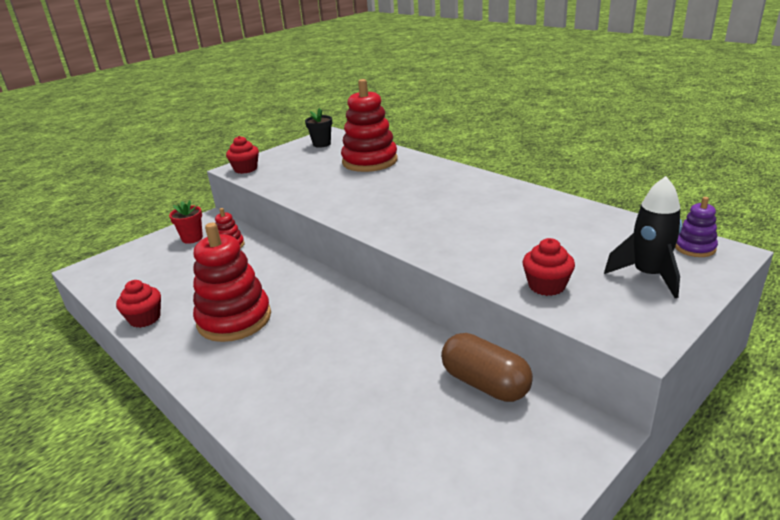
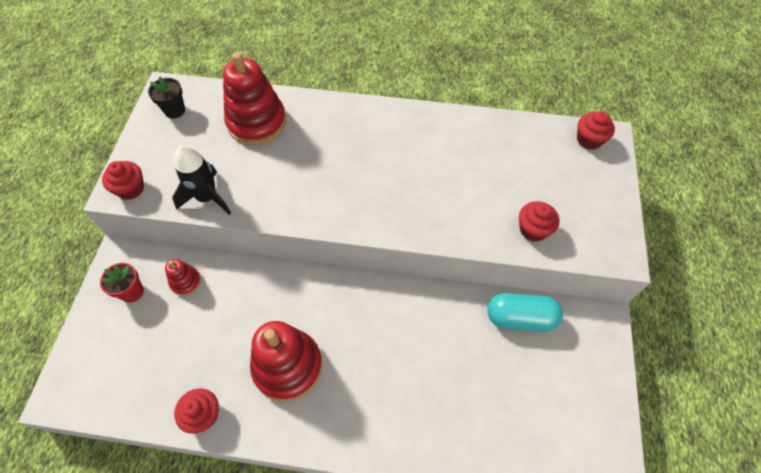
camera: 40 degrees left, 30 degrees up
(485, 384) = (520, 318): brown capsule -> turquoise capsule
(648, 275) = (583, 185): black rocket -> black rocket (207, 198)
(694, 248) = (589, 140): purple stacking toy -> red cupcake

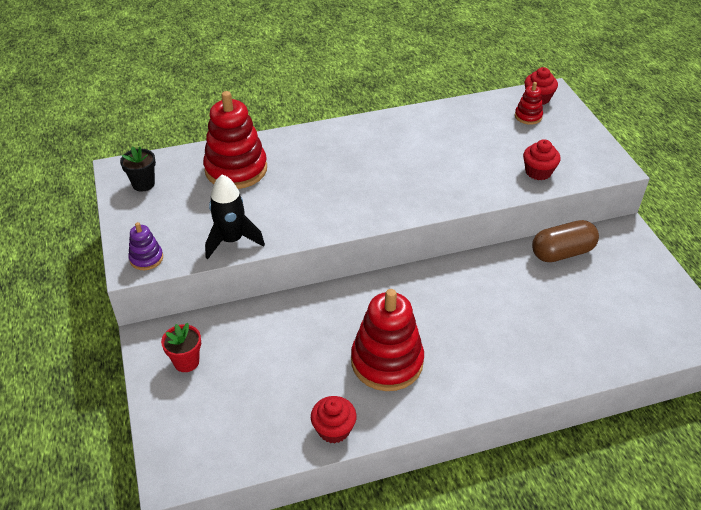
camera: 25 degrees left, 15 degrees down
(130, 189) = (146, 258): red cupcake -> purple stacking toy
(185, 282) = (237, 334): red stacking toy -> red stacking toy (528, 116)
(520, 318) = (562, 253): turquoise capsule -> brown capsule

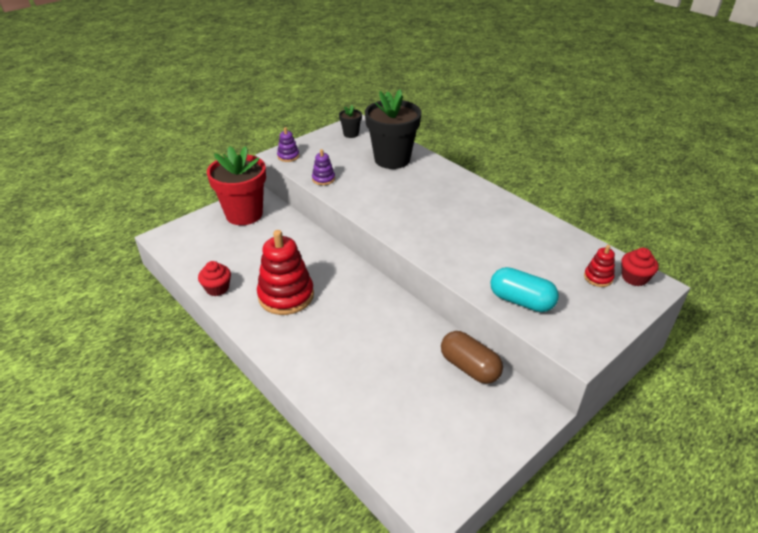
camera: 65 degrees right, 5 degrees down
(186, 362) = (244, 214): red flower pot -> red flower pot, size x2.22
(232, 240) = (323, 179): black rocket -> purple stacking toy
(236, 169) = (392, 159): red stacking toy -> black flower pot
(538, 172) = (521, 301): red cupcake -> turquoise capsule

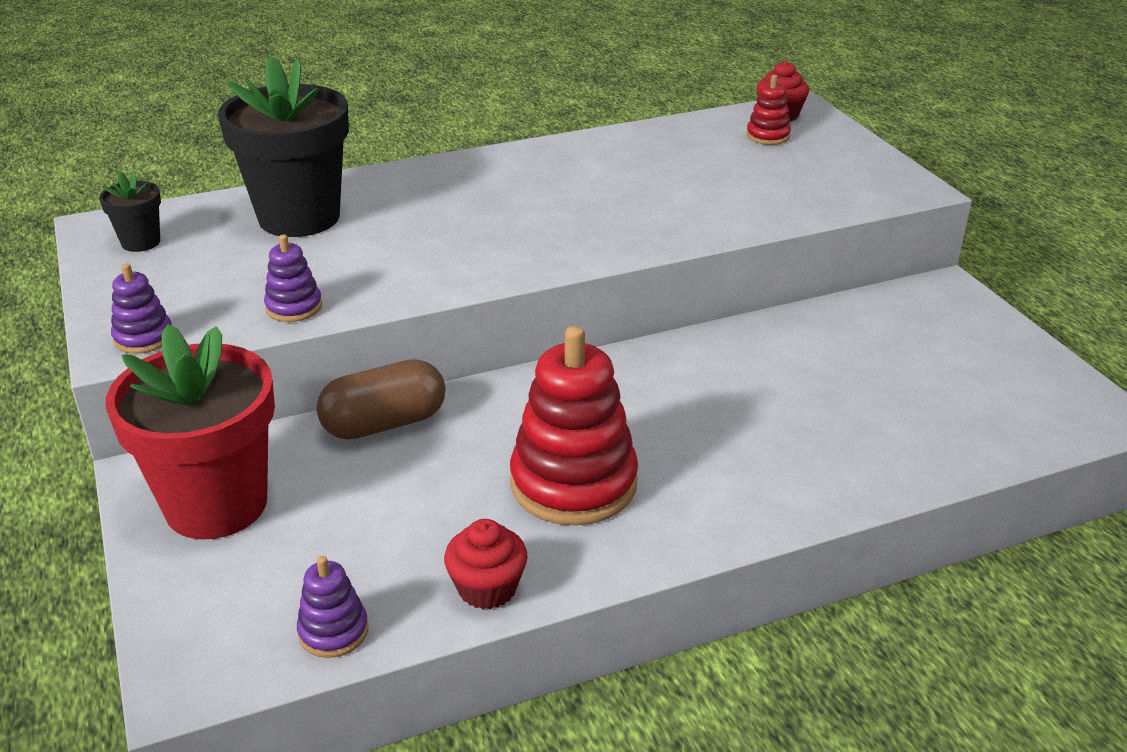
camera: 70 degrees left, 5 degrees down
(188, 259) = (333, 631): none -> purple stacking toy
(469, 367) = (847, 320): brown capsule -> brown capsule (384, 423)
(521, 301) = (795, 199): turquoise capsule -> none

